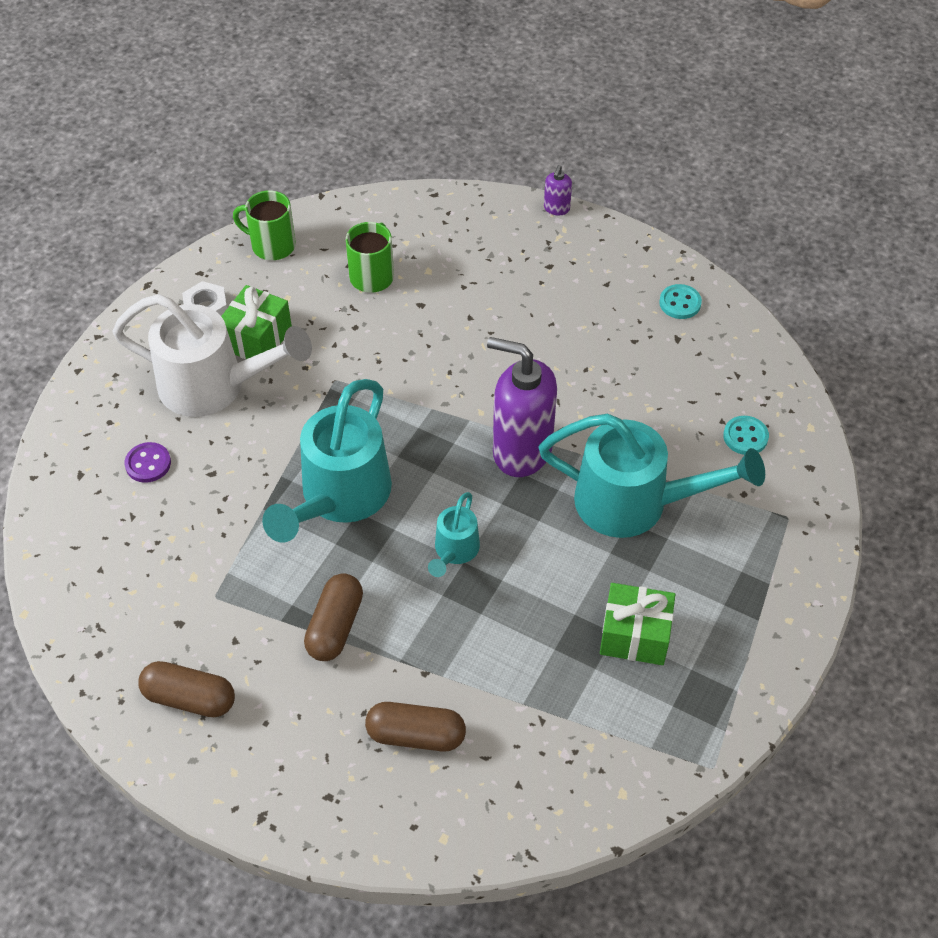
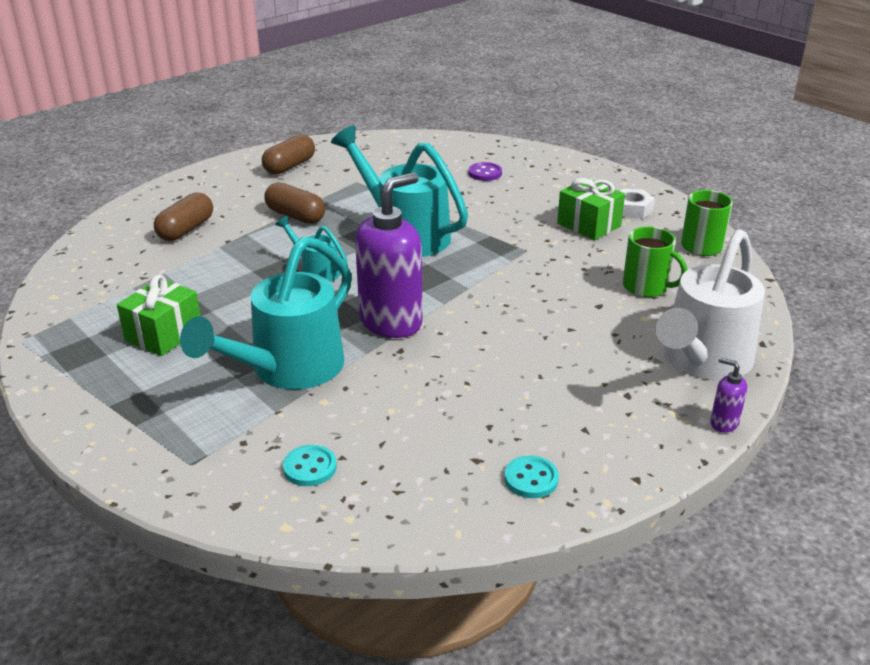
camera: 110 degrees right, 20 degrees down
(214, 386) = (546, 202): white watering can -> white watering can (702, 361)

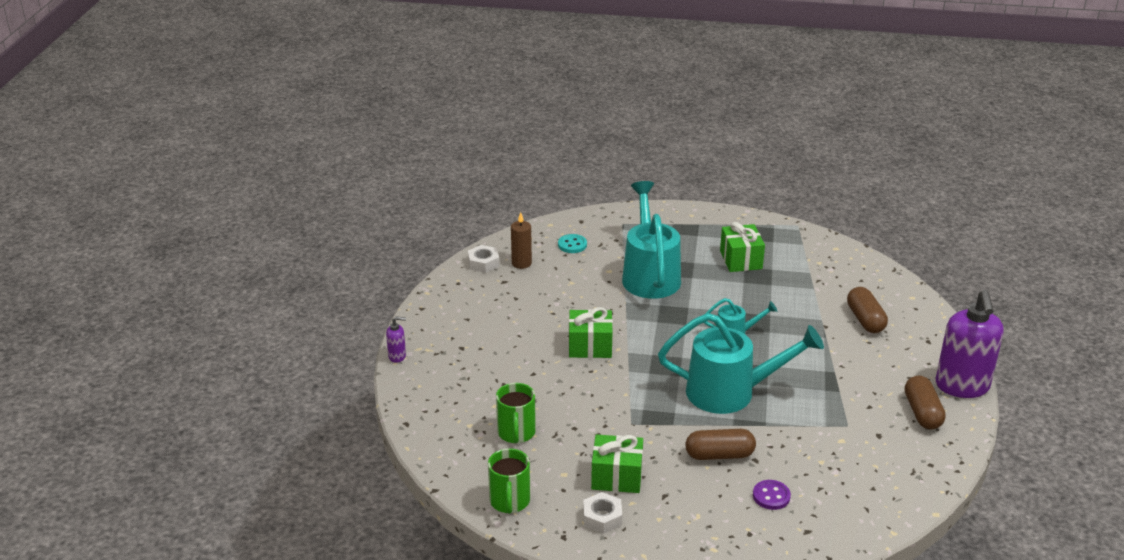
camera: 140 degrees right, 0 degrees up
(295, 216) = (825, 367): brown capsule -> brown capsule (719, 455)
(391, 322) = (639, 325): purple soap dispenser -> purple soap dispenser (962, 386)
(418, 476) = (521, 263): none -> brown candle
(472, 508) = (483, 263): none -> white nut
(475, 326) = (590, 346): none -> green gift
(531, 479) = (470, 285): turquoise button -> none
(646, 287) = (516, 433): green mug -> green mug turned 90 degrees counterclockwise
(702, 361) = (435, 390): white watering can -> none

